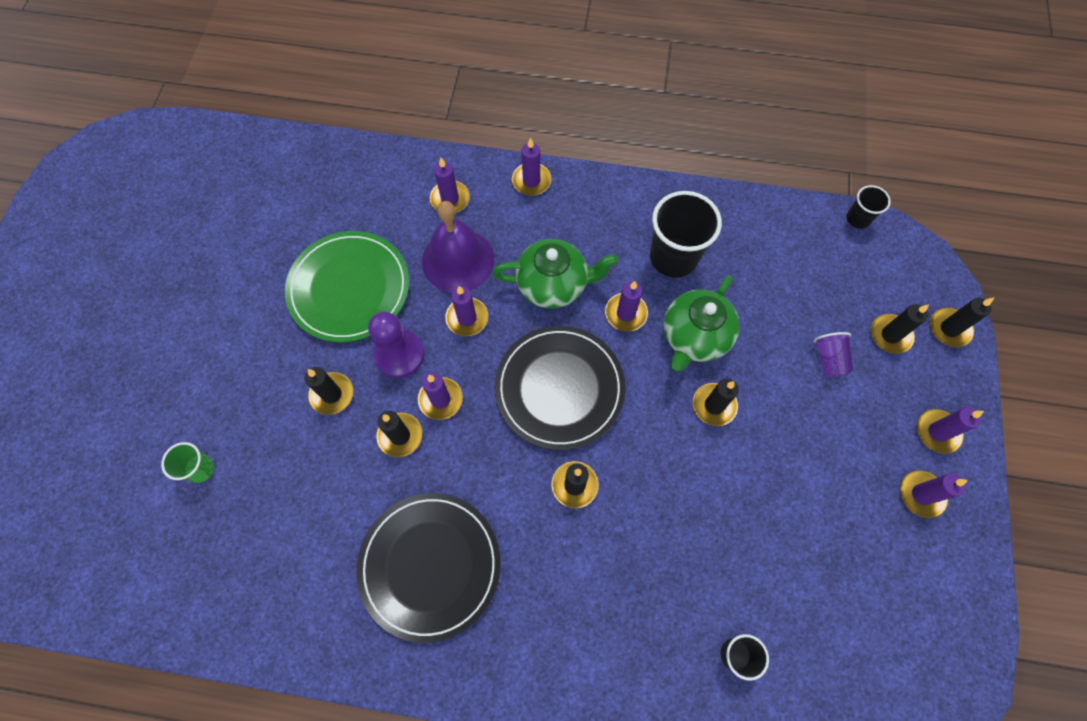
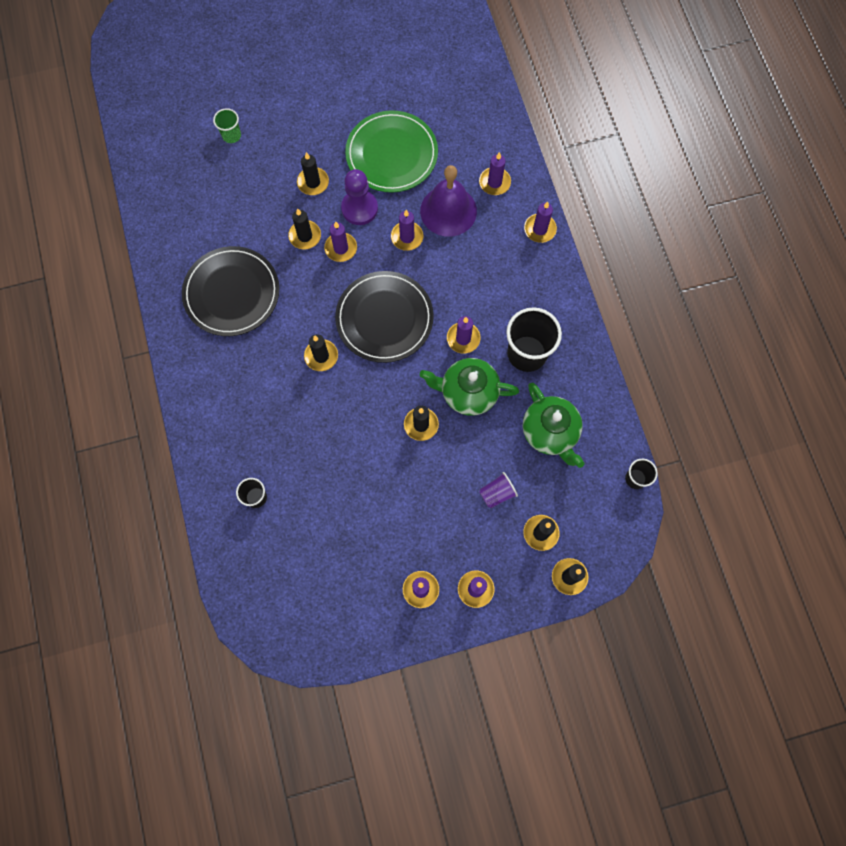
camera: 65 degrees right, 5 degrees up
(553, 284) = (461, 281): green teapot -> green teapot (550, 432)

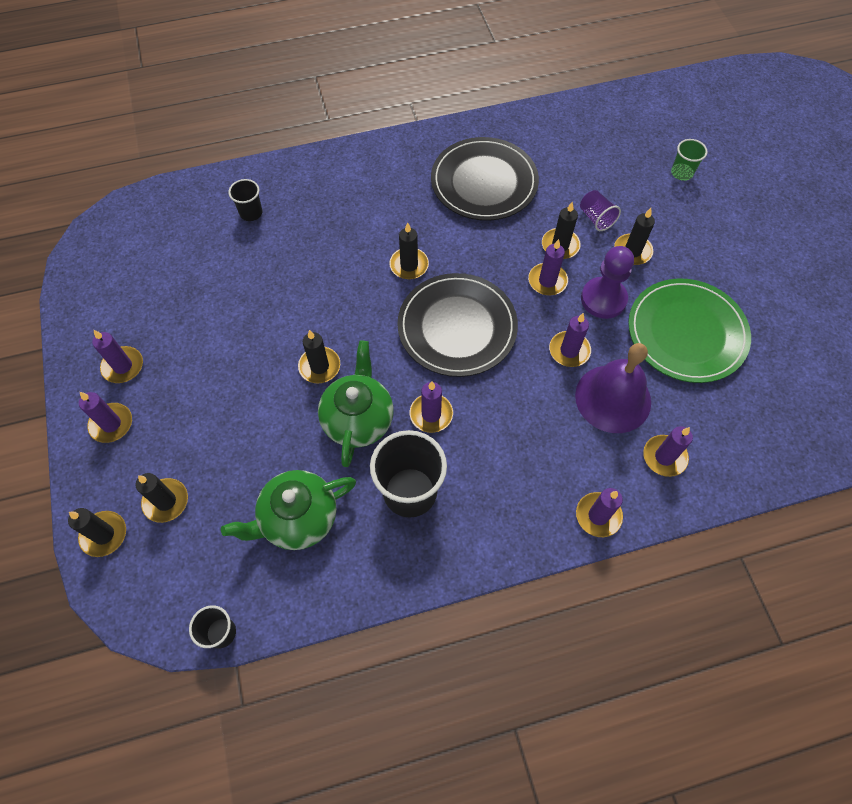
camera: 90 degrees right, 10 degrees down
(497, 493) = (224, 450): purple cup -> purple cup (596, 218)

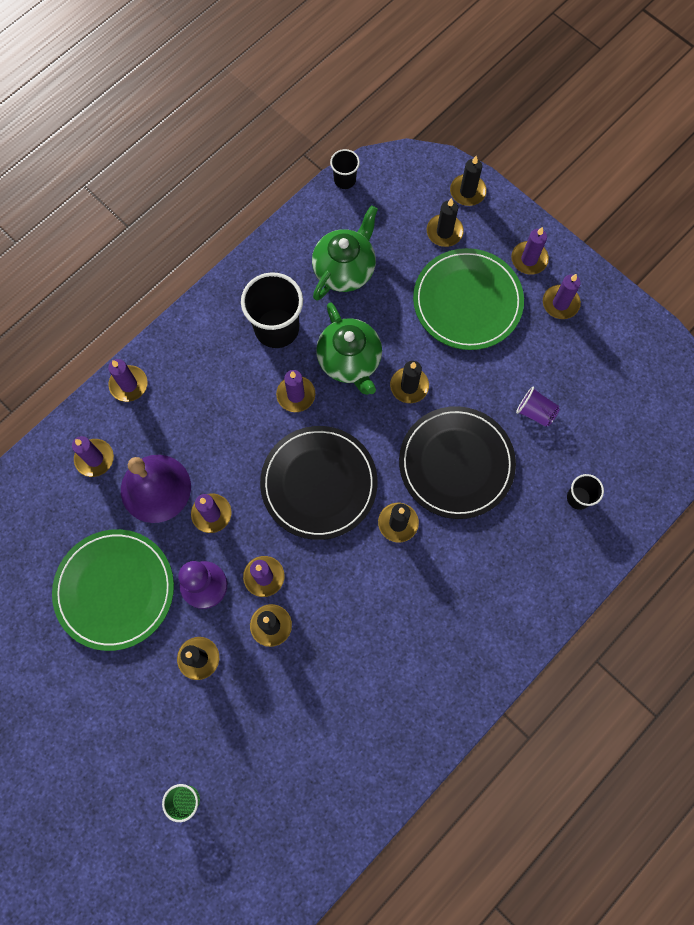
camera: 150 degrees right, 10 degrees up
(204, 415) = (467, 301): none -> green plate
(484, 182) = (384, 664): black plate -> black plate (456, 463)
(596, 218) = (251, 681): purple cup -> purple cup (535, 412)

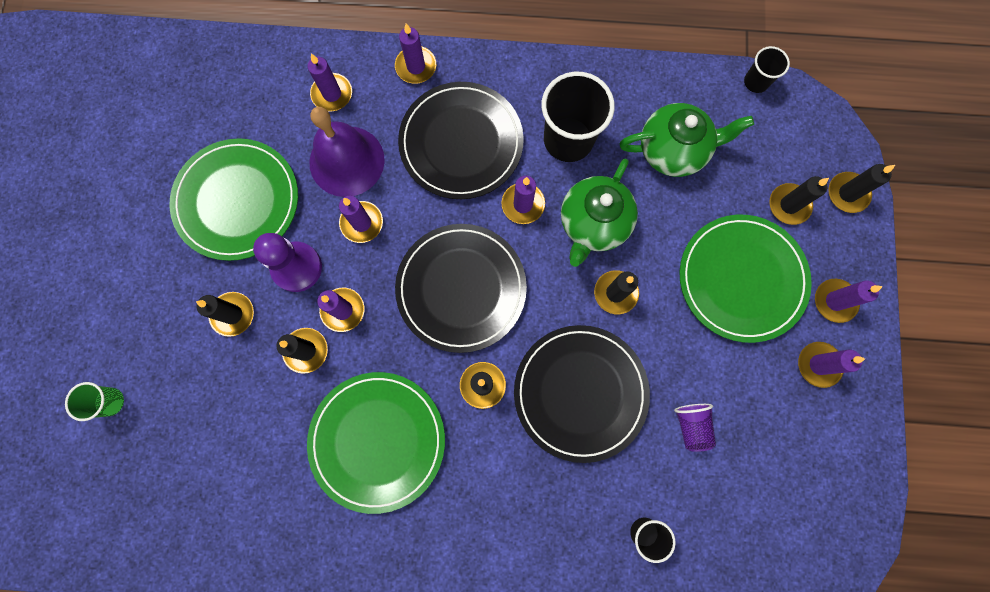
camera: 50 degrees right, 5 degrees up
(214, 399) = (461, 143): none -> black plate
(377, 624) = (377, 440): none -> green plate

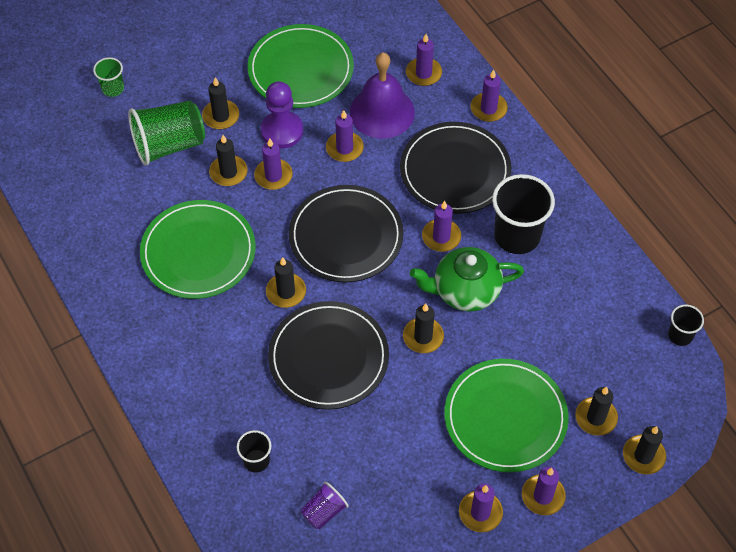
camera: 55 degrees right, 20 degrees down
(228, 388) = (169, 145): none -> green cup
(673, 150) = (570, 310): green teapot -> none
(691, 425) = (361, 447): purple cup -> purple cup (324, 511)

